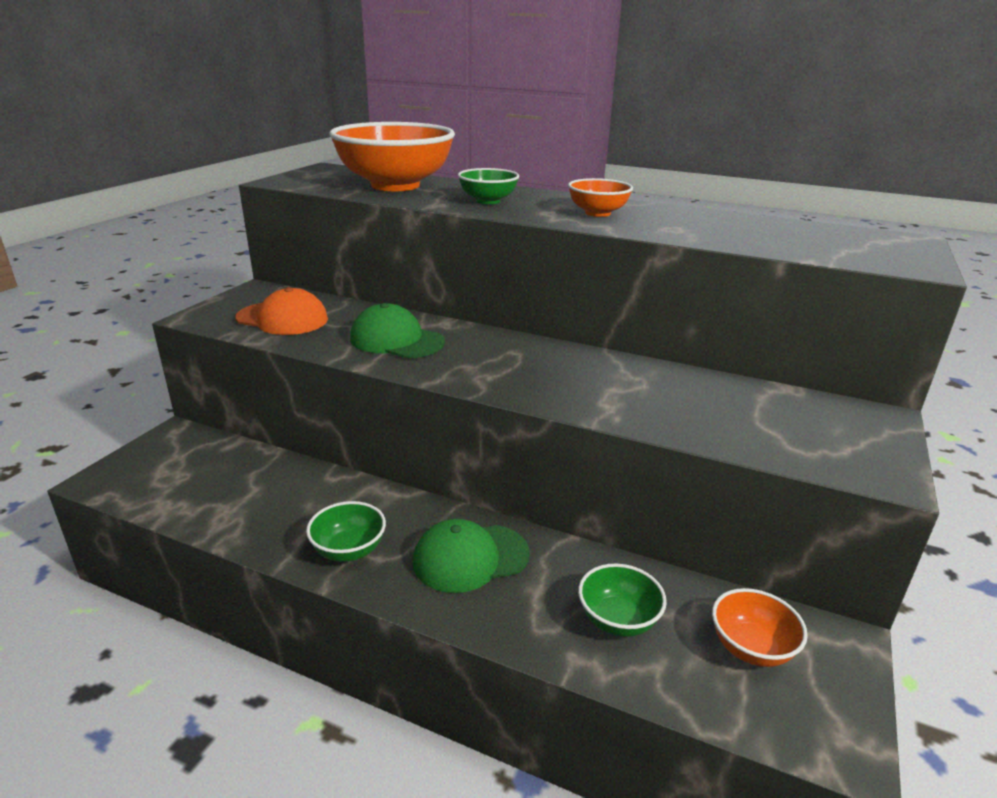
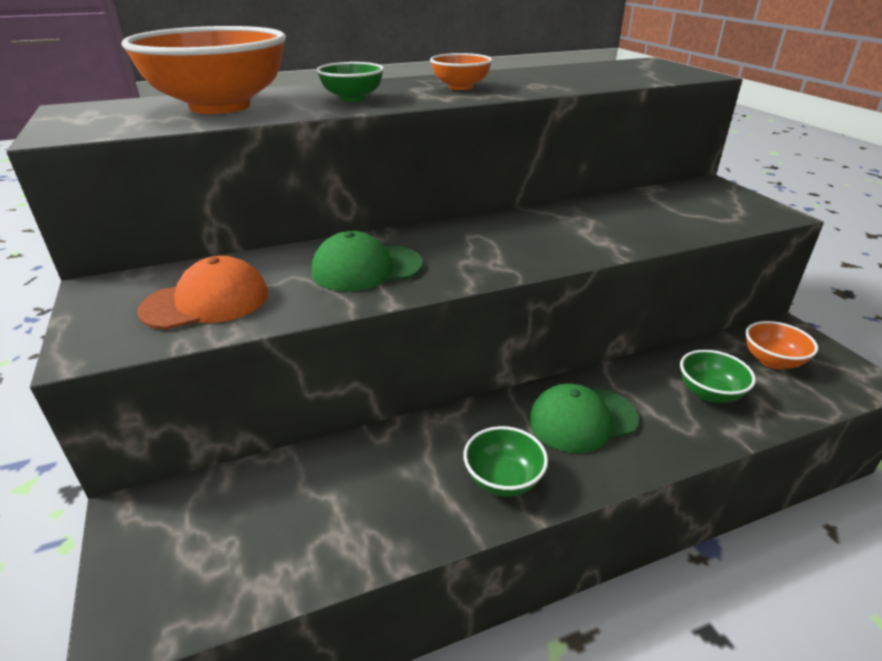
camera: 45 degrees left, 5 degrees up
(470, 558) = (582, 419): green cap -> green cap turned 45 degrees clockwise

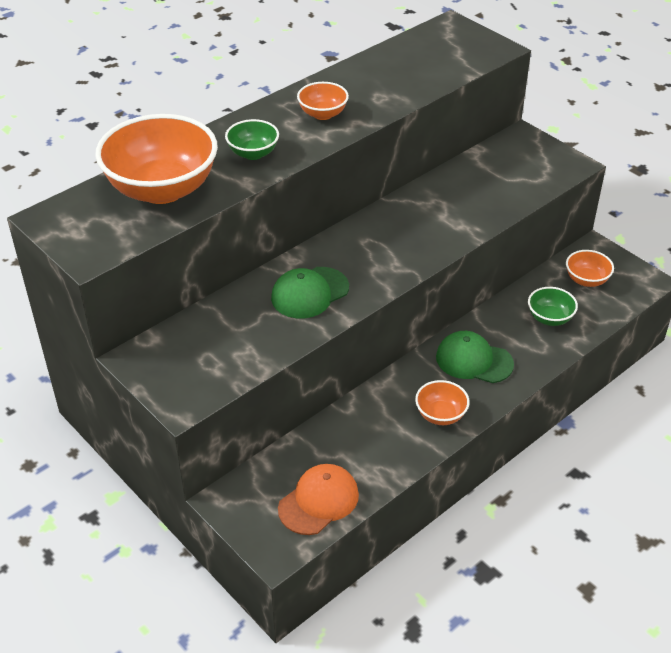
camera: 20 degrees left, 10 degrees up
(206, 302) = (223, 350): orange cap -> orange cap (319, 501)
(503, 480) = (440, 415): green bowl -> orange bowl
(582, 419) = (473, 360): green cap -> green cap turned 60 degrees clockwise

